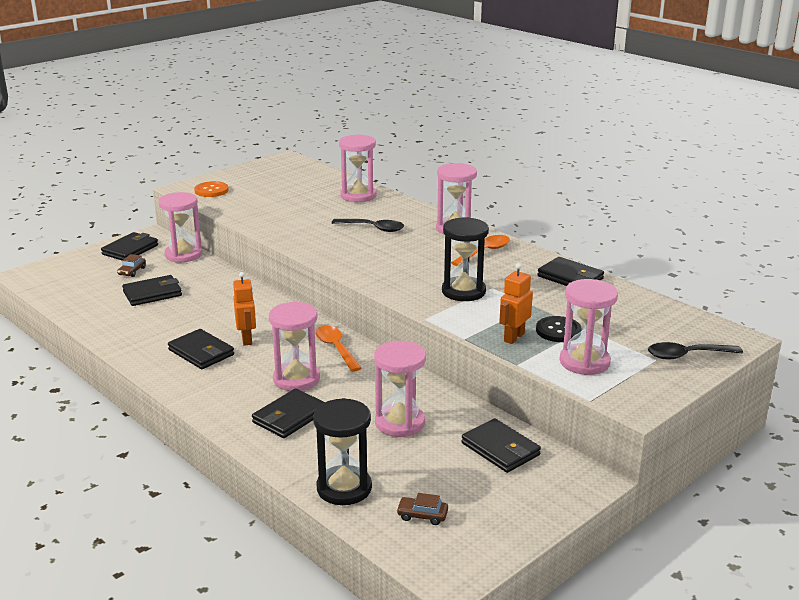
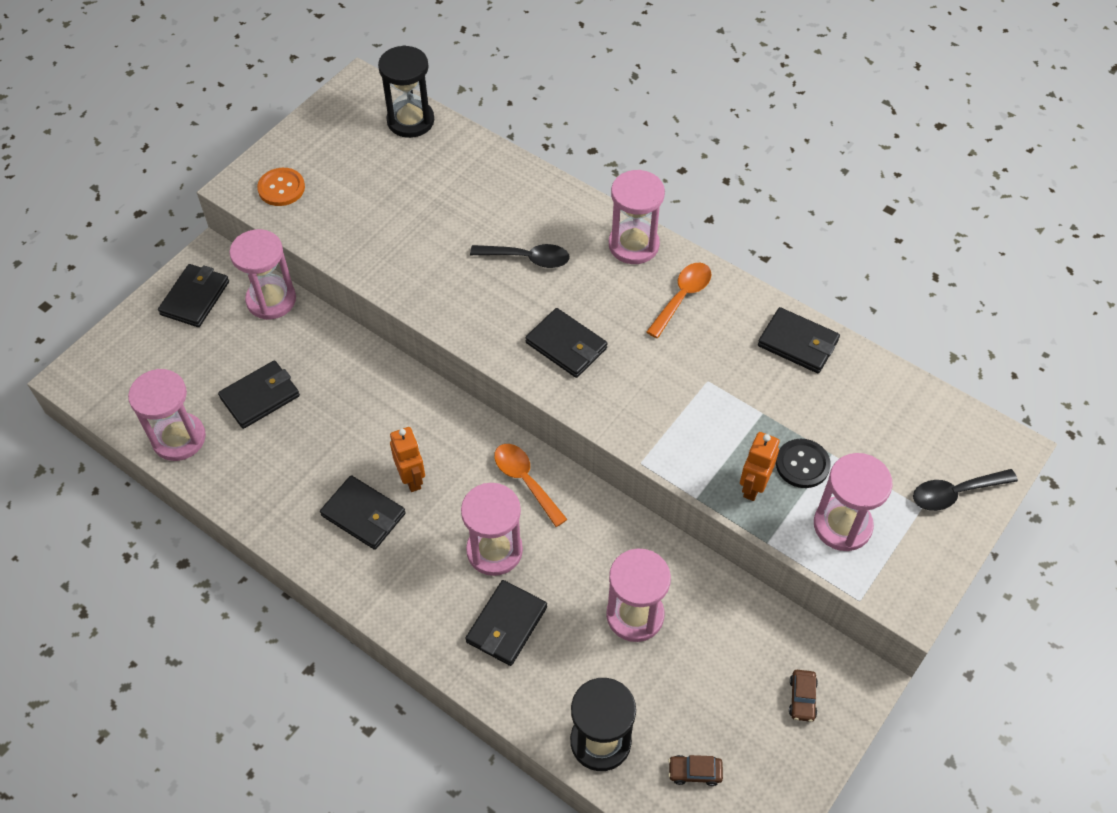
camera: 10 degrees left, 30 degrees up
(132, 271) = (215, 349): brown car -> brown car (802, 698)
(358, 196) = (486, 176): pink hourglass -> pink hourglass (179, 438)
(463, 291) = (674, 394): black hourglass -> black hourglass (410, 121)
(500, 449) = (756, 644): black wallet -> black wallet (566, 345)

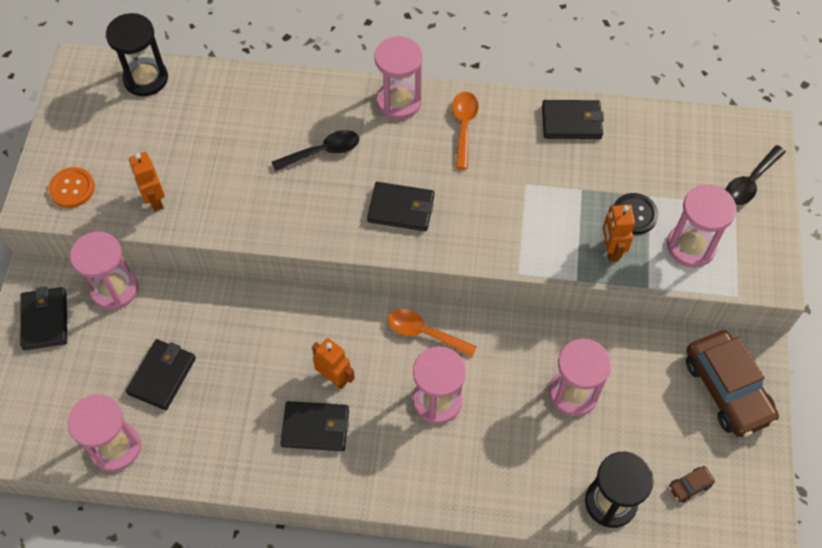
camera: 30 degrees left, 5 degrees up
(345, 231) = (155, 200): none -> orange robot
(506, 624) = (485, 453): black wallet -> none
(802, 698) = (727, 389): brown car -> brown car, size x2.49

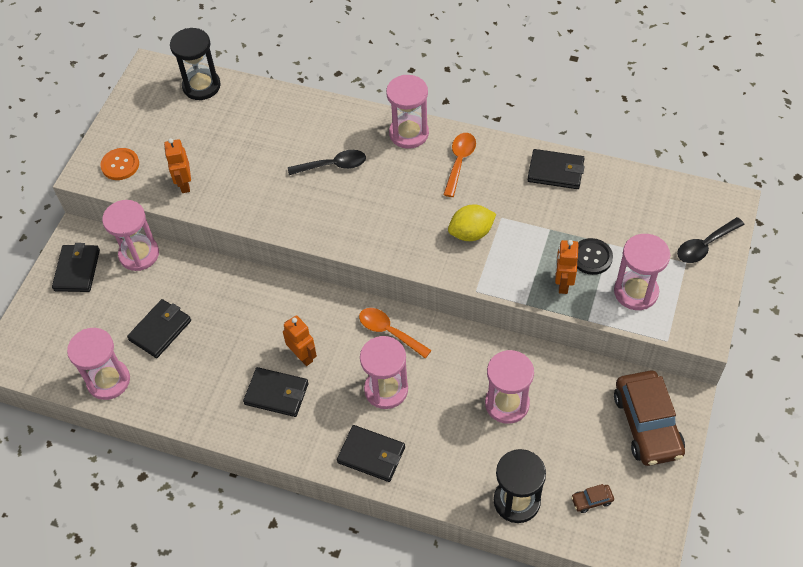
camera: 15 degrees right, 5 degrees down
(401, 209) = (388, 222): black wallet -> black wallet (371, 455)
(497, 207) = (471, 233): none -> yellow lemon

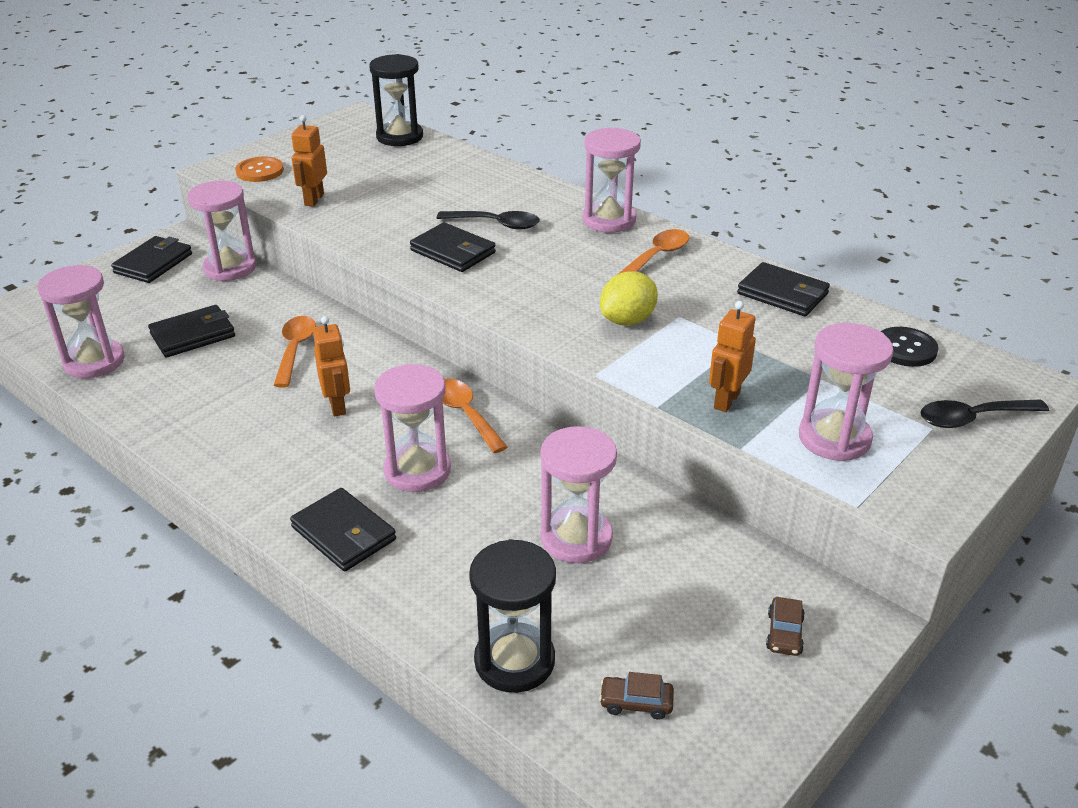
camera: 20 degrees right, 20 degrees down
(241, 317) = (295, 350): none -> orange spoon
(276, 394) = (274, 432): black wallet -> black wallet (453, 252)
(471, 233) = (627, 320): yellow lemon -> yellow lemon turned 45 degrees counterclockwise
(591, 257) = (786, 385): black button -> black button (905, 349)
(647, 424) = (784, 633): brown car -> brown car, size x0.40

